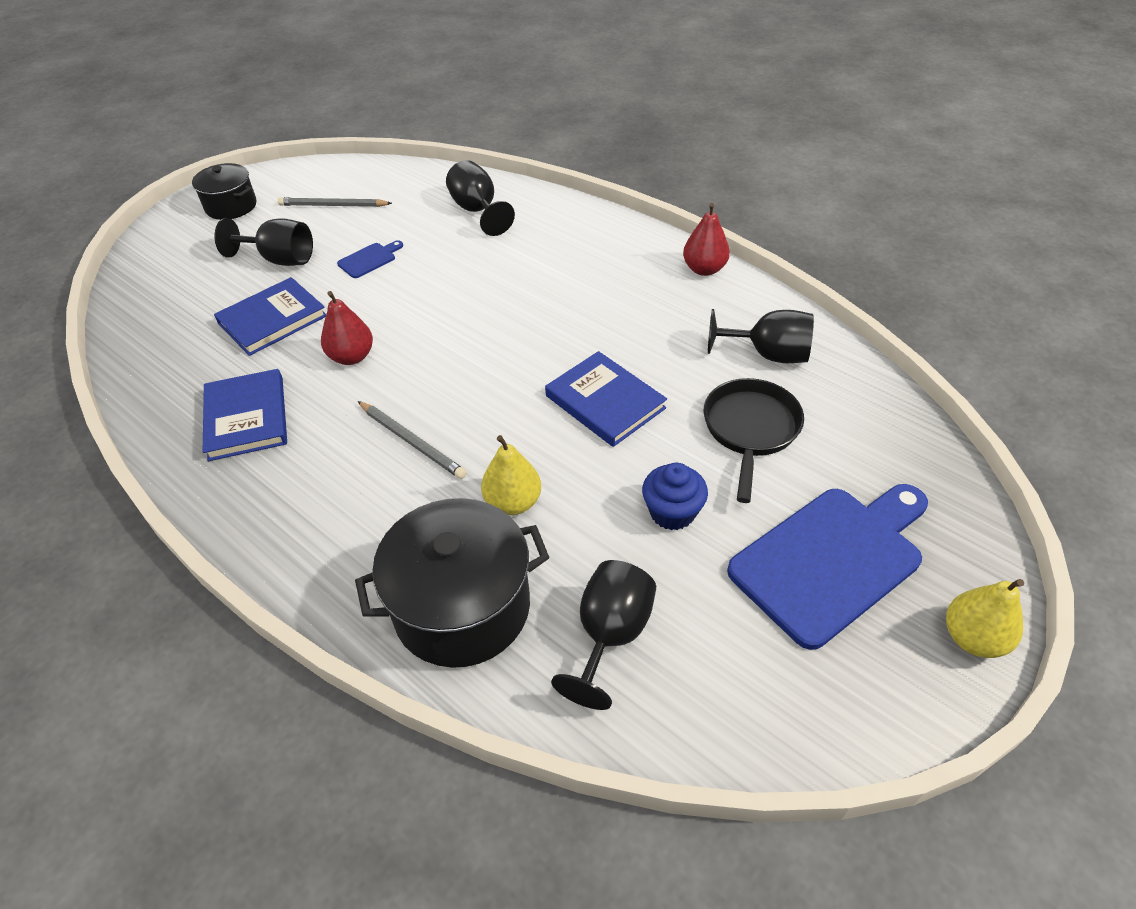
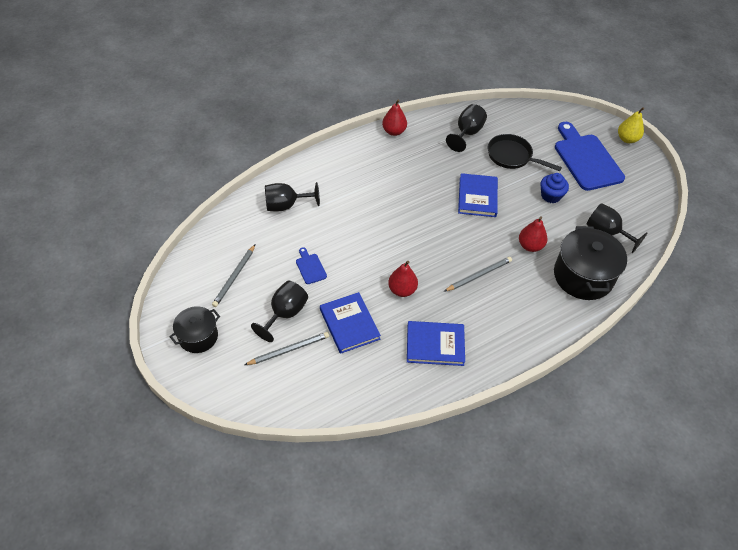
camera: 75 degrees left, 5 degrees up
(219, 278) = (289, 350): none -> grey pencil
(513, 502) = (530, 246): yellow pear -> red pear
(605, 402) = (477, 197): blue book -> blue book turned 60 degrees counterclockwise

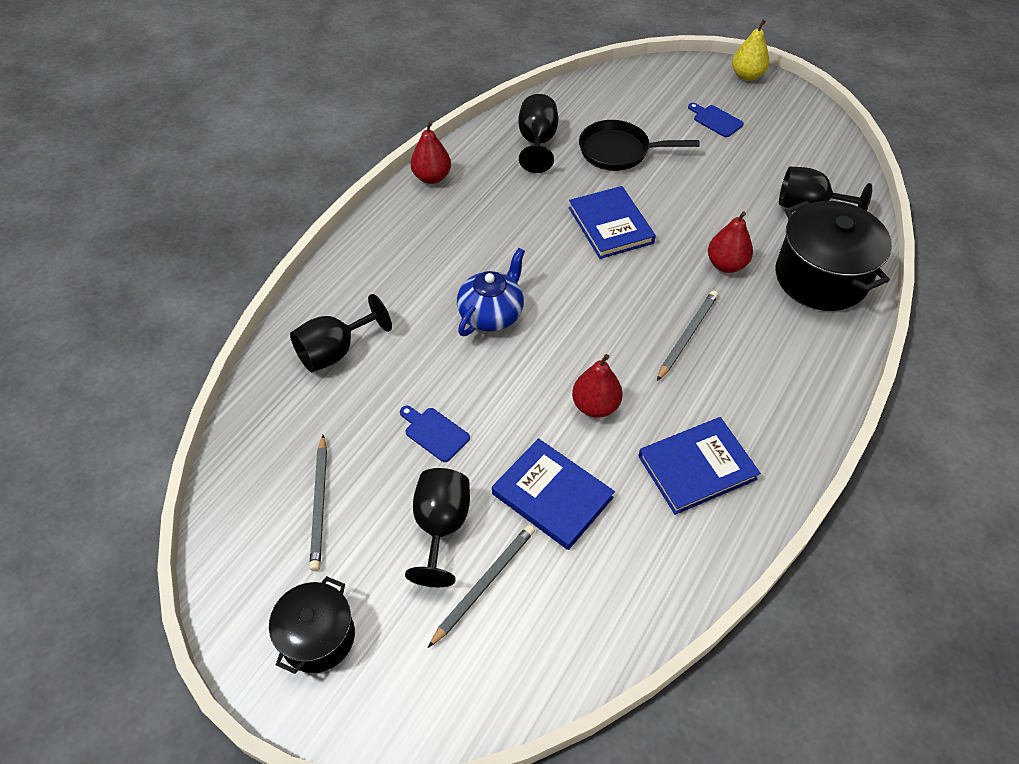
camera: 25 degrees left, 0 degrees up
(378, 219) = (491, 314): none -> blue teapot
(550, 196) = (705, 185): blue cupcake -> none
(586, 159) = (716, 120): blue cutting board -> blue cutting board, size x0.42

